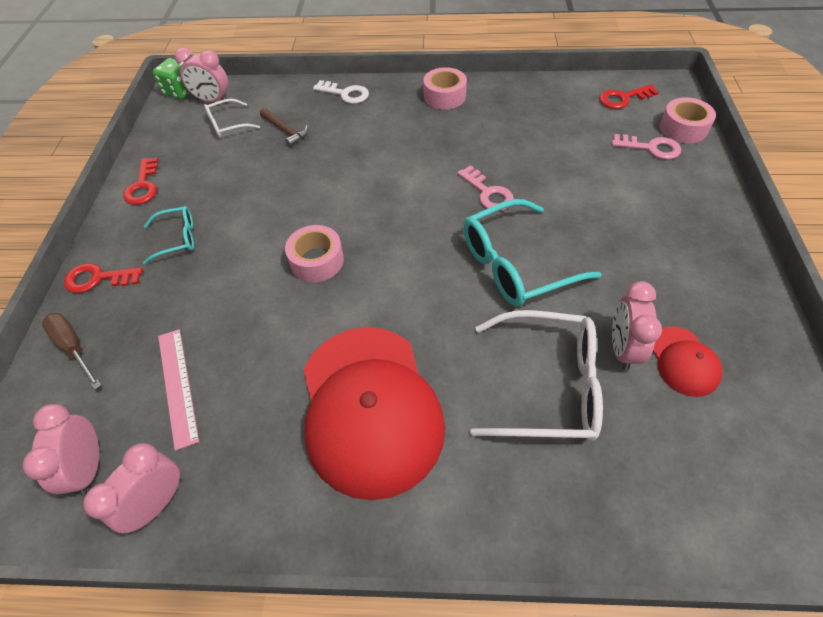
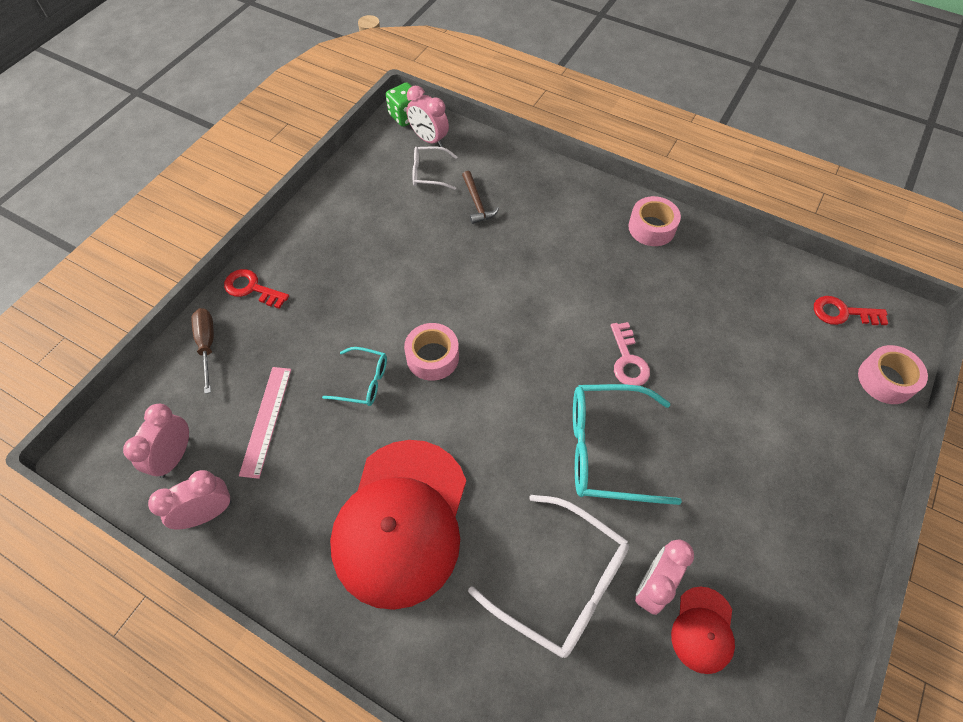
camera: 25 degrees right, 5 degrees up
(143, 186) = (327, 210): red key -> none
(177, 238) = (330, 278): turquoise glasses -> turquoise glasses (363, 382)
(346, 94) = (555, 183): white key -> none
(651, 148) = (832, 387): pink key -> none

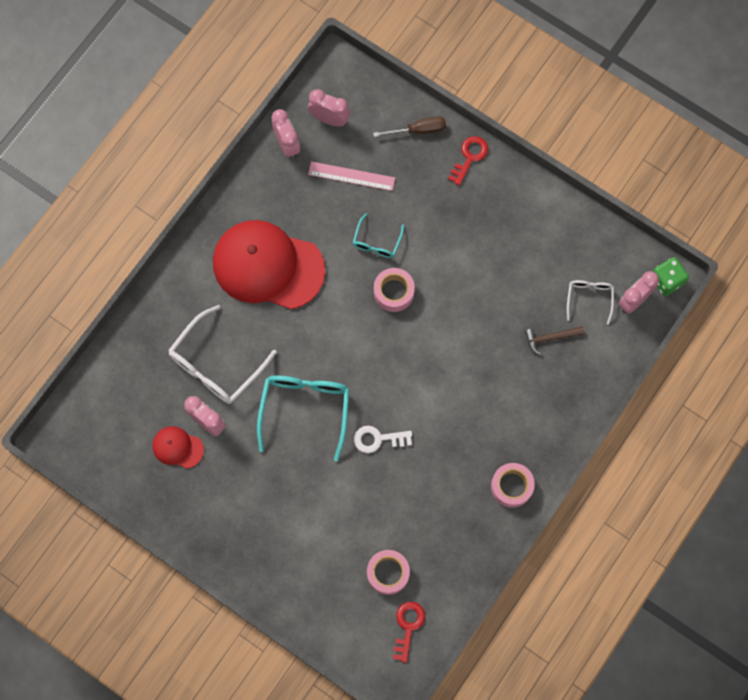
camera: 95 degrees right, 15 degrees up
(628, 360) = (378, 439): pink key -> white key
(885, 380) = (342, 638): pink tape -> pink tape (388, 573)

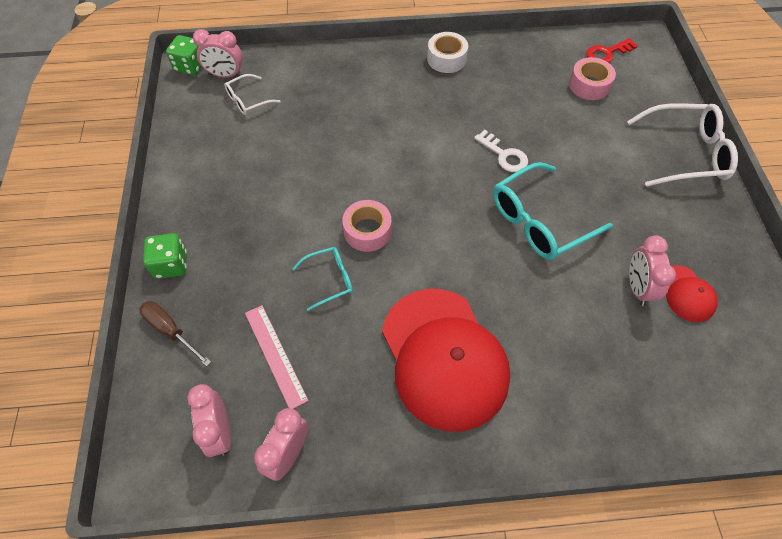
camera: 130 degrees left, 15 degrees down
(216, 364) = (583, 324): white glasses -> white glasses (685, 153)
(469, 157) = (171, 265): red key -> green dice
(511, 486) = (446, 59): pink tape -> white tape
(550, 338) = (305, 103): brown hammer -> none

